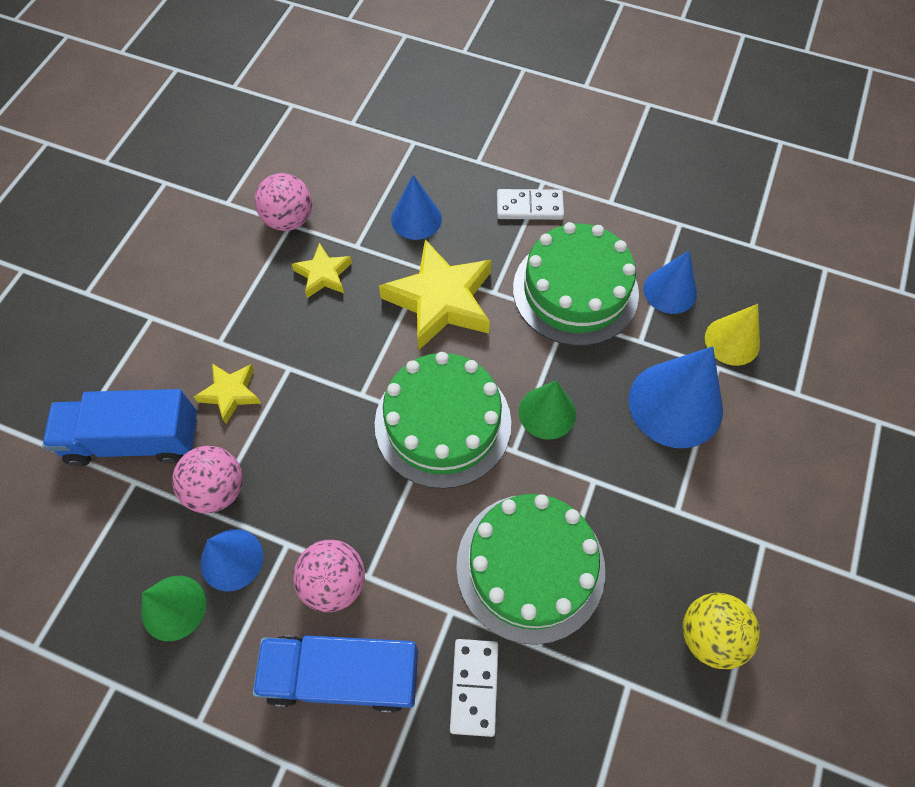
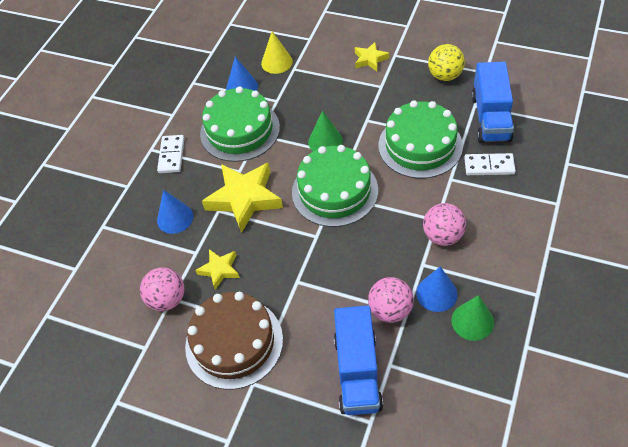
camera: 85 degrees left, 10 degrees down
(211, 295) = (234, 342): none -> brown cake
(231, 393) = (318, 314): yellow star -> yellow star (370, 59)
(343, 674) = (495, 225): blue truck -> blue truck (490, 117)
(675, 404) = (317, 86): blue cone -> none

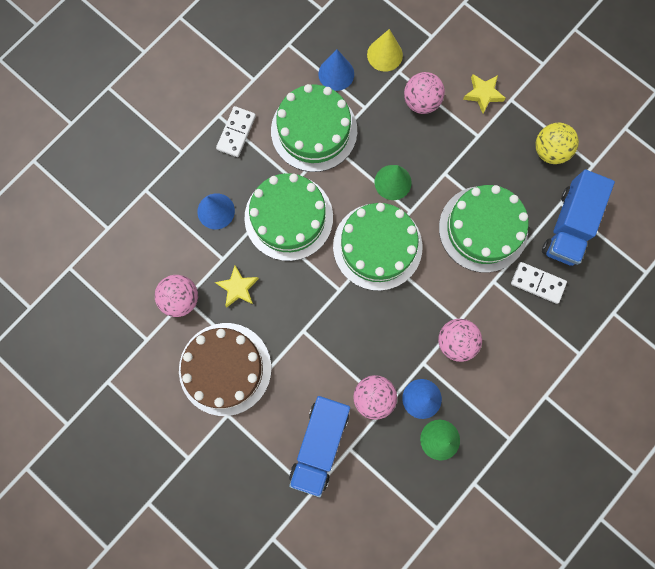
camera: 15 degrees right, 25 degrees up
(244, 199) = (288, 217): yellow star -> green cake
(322, 81) = (421, 102): none -> pink ball

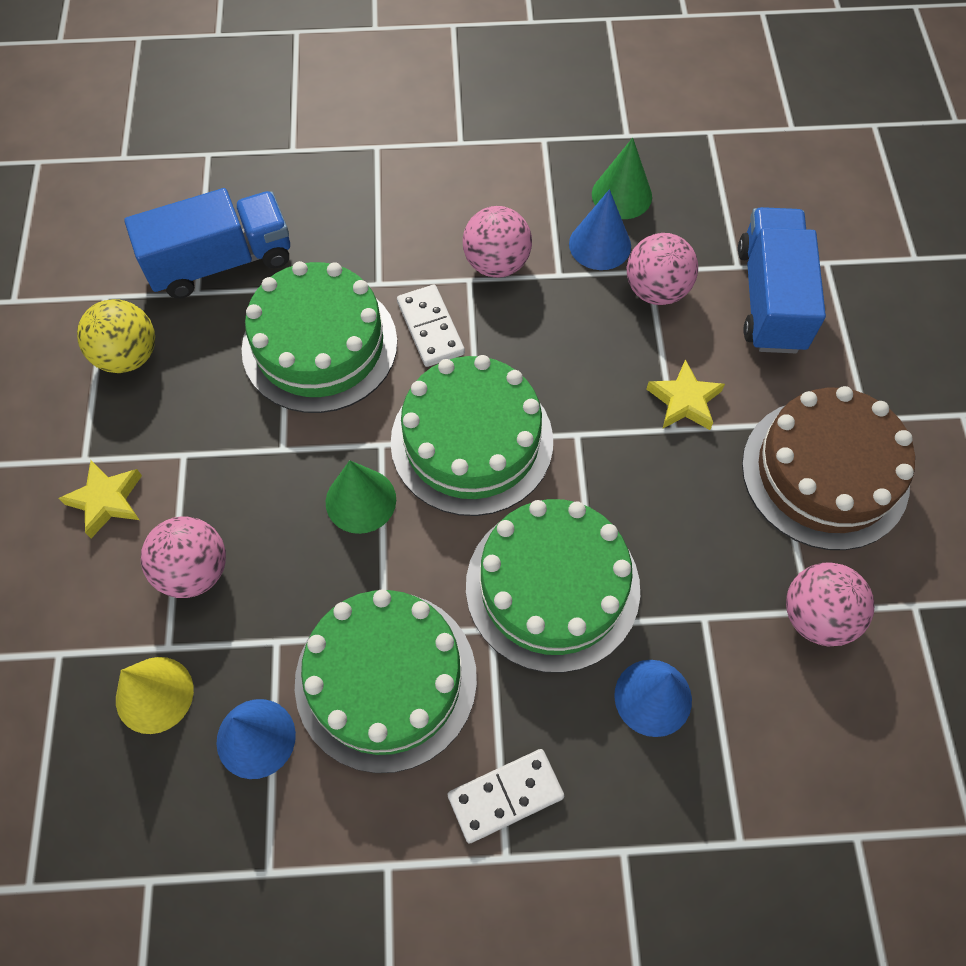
camera: 135 degrees left, 15 degrees down
(238, 288) = (716, 557): yellow star -> yellow star (684, 401)
(319, 443) = (770, 298): blue truck -> blue truck turned 60 degrees counterclockwise
(537, 283) = (332, 240): white domino -> white domino (430, 328)

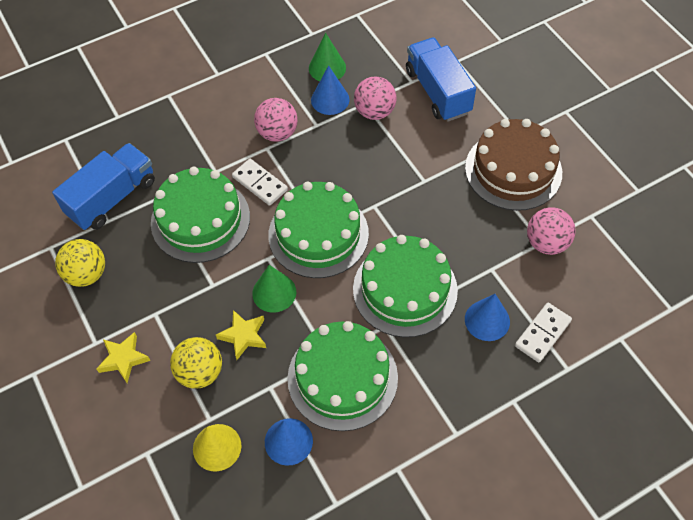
camera: 25 degrees left, 5 degrees down
(194, 571) = (200, 372): pink ball -> yellow ball
(505, 796) = (439, 404): white domino -> white domino (542, 333)
(684, 401) = (421, 164): yellow star -> yellow star (243, 336)

